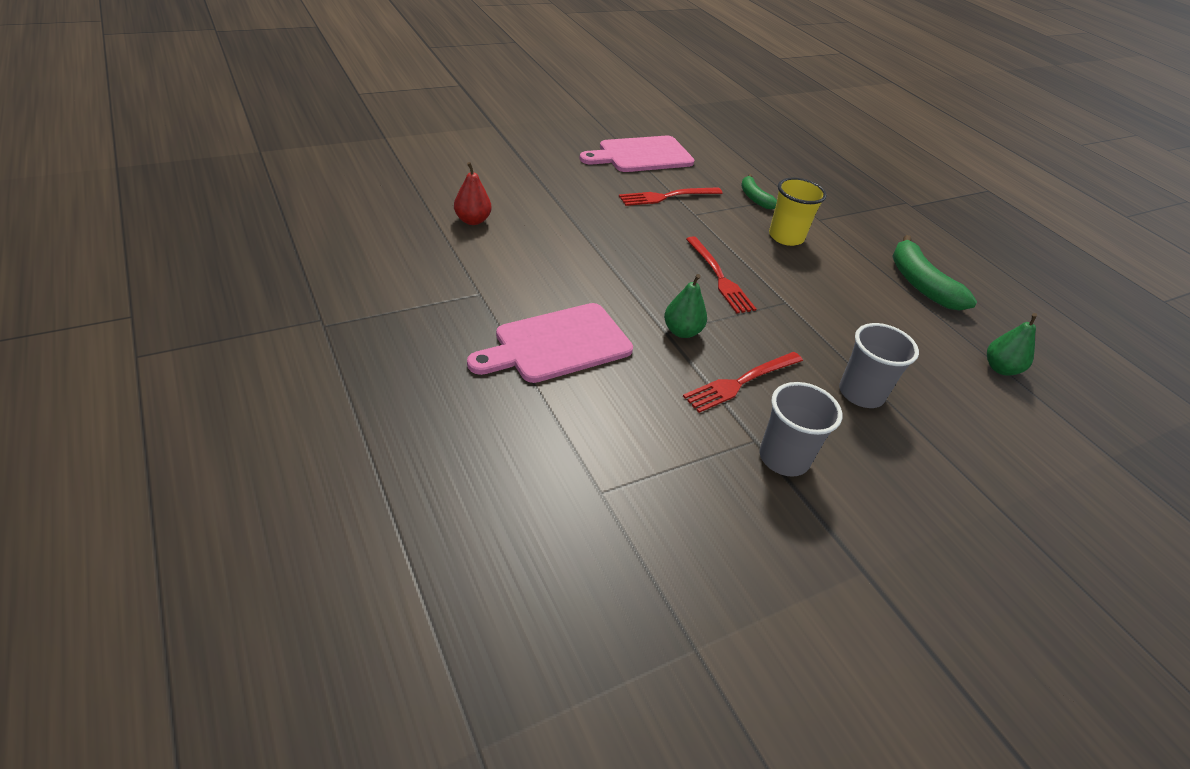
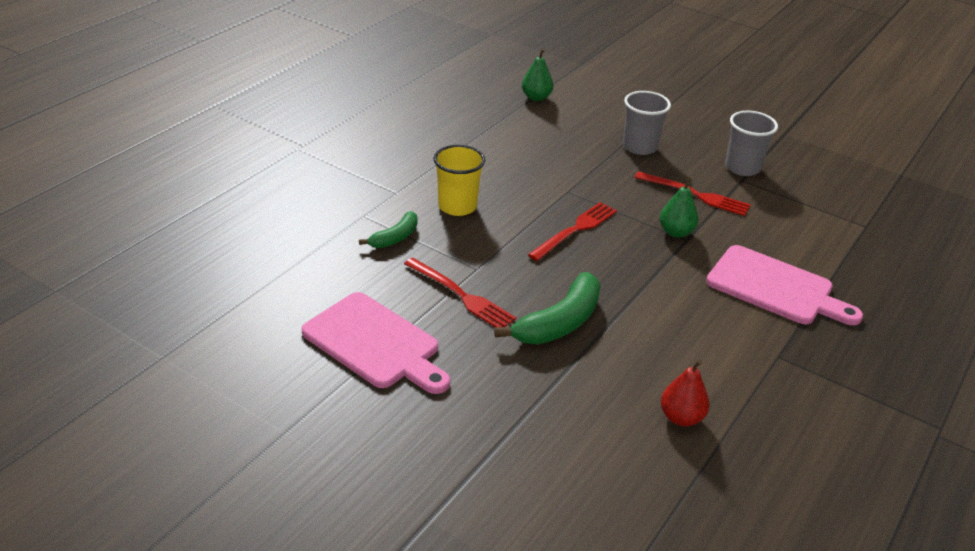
camera: 115 degrees left, 5 degrees down
(920, 284) = (456, 132): green banana -> green banana (559, 323)

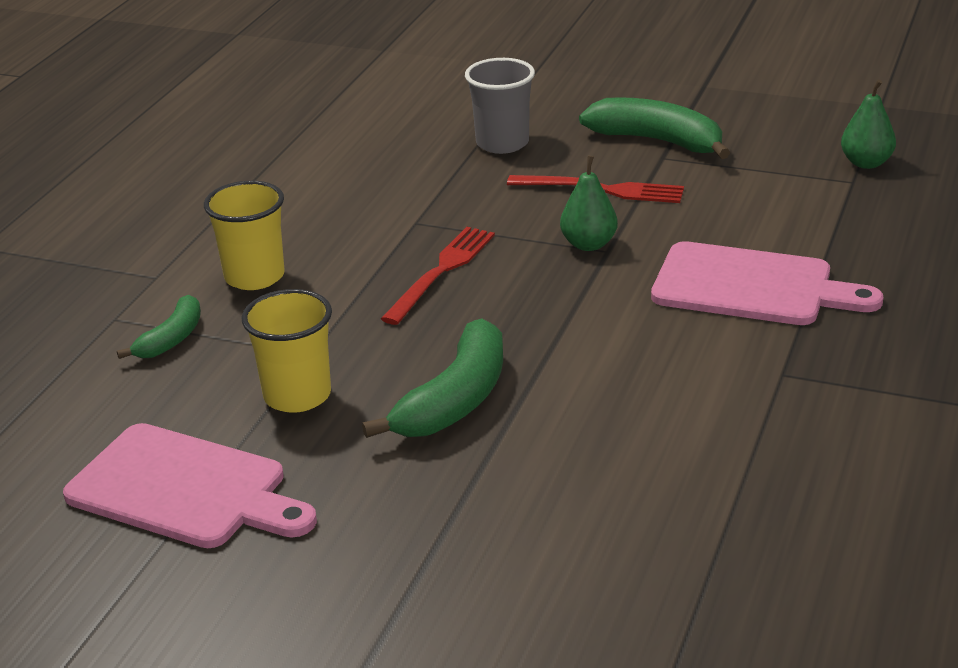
camera: 10 degrees left, 5 degrees down
(461, 295) = (297, 395): red fork -> yellow cup
(536, 97) = (329, 107): green pear -> green pear (866, 163)
(681, 417) = (670, 484): red pear -> none
(742, 168) = (658, 141): grey cup -> green banana

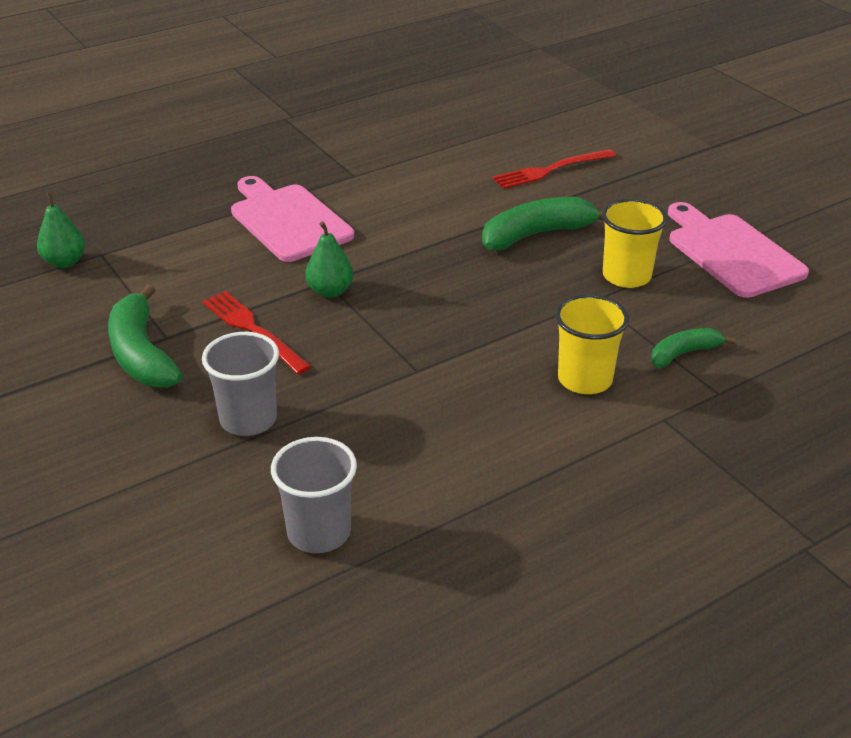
camera: 145 degrees left, 5 degrees up
(360, 118) = (319, 532): none -> grey cup
(441, 271) = (449, 318): red fork -> red fork (550, 170)

